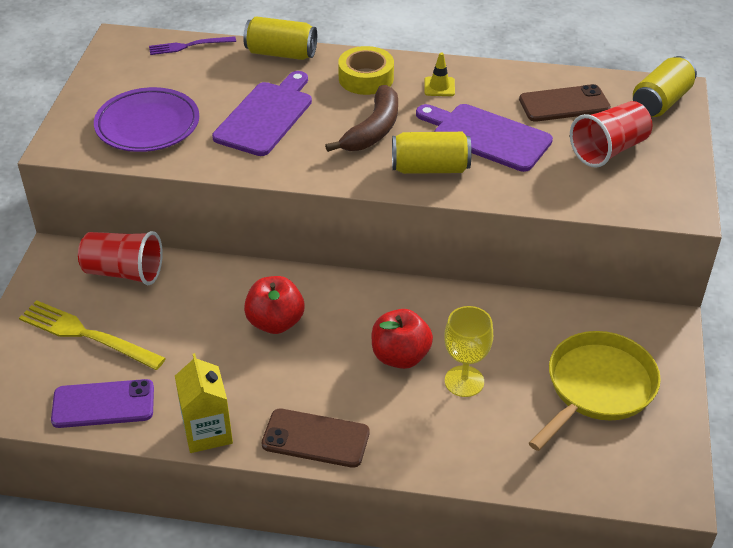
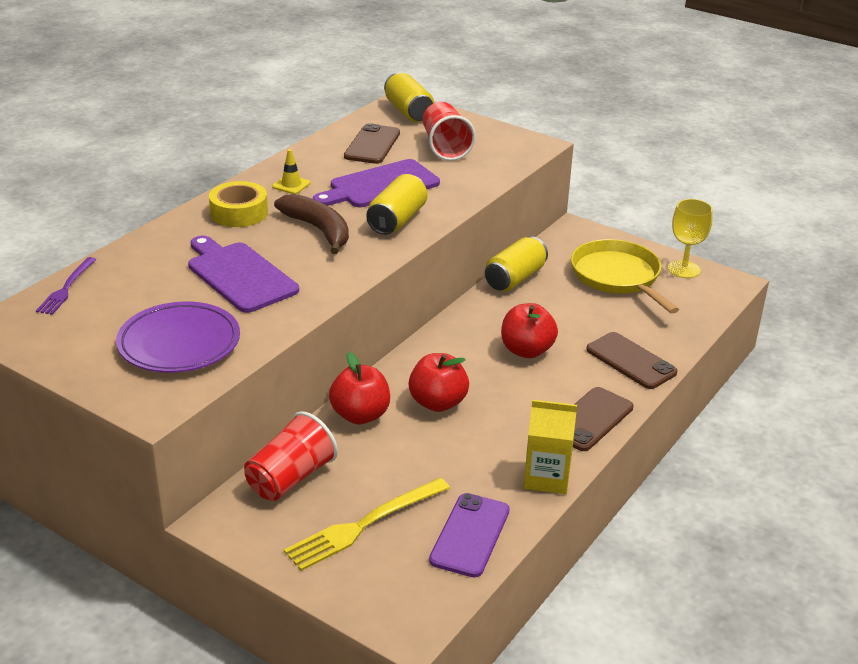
camera: 65 degrees left, 10 degrees down
(228, 281) = (360, 415): none -> red apple
(281, 53) = (147, 242): yellow can -> yellow can (515, 278)
(439, 443) = (631, 361): none -> brown phone
(464, 381) = (574, 330): yellow goblet -> yellow goblet (684, 269)

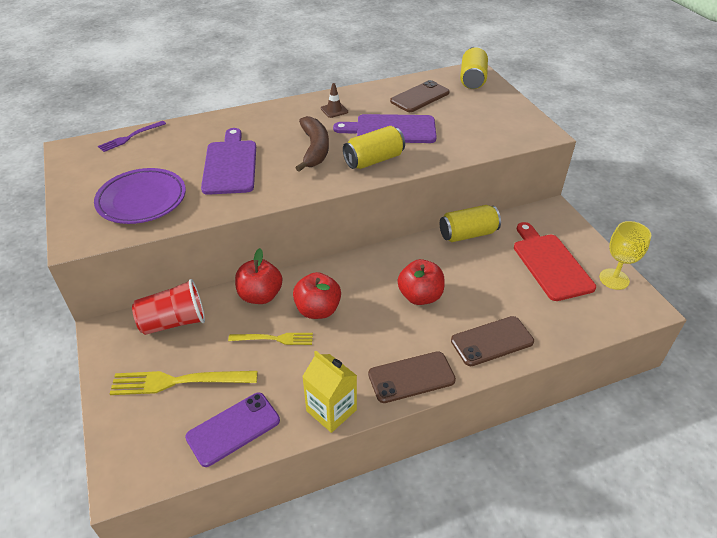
camera: 35 degrees right, 10 degrees up
(239, 213) = (280, 119): yellow tape -> none
(291, 185) = (334, 110): yellow traffic cone -> brown traffic cone
(422, 446) = (274, 339): none -> yellow fork
(445, 147) = (470, 114): red cup -> none
(617, 277) = (550, 264): yellow pan -> red cutting board
(631, 361) = (492, 341): brown phone -> brown phone turned 75 degrees clockwise

